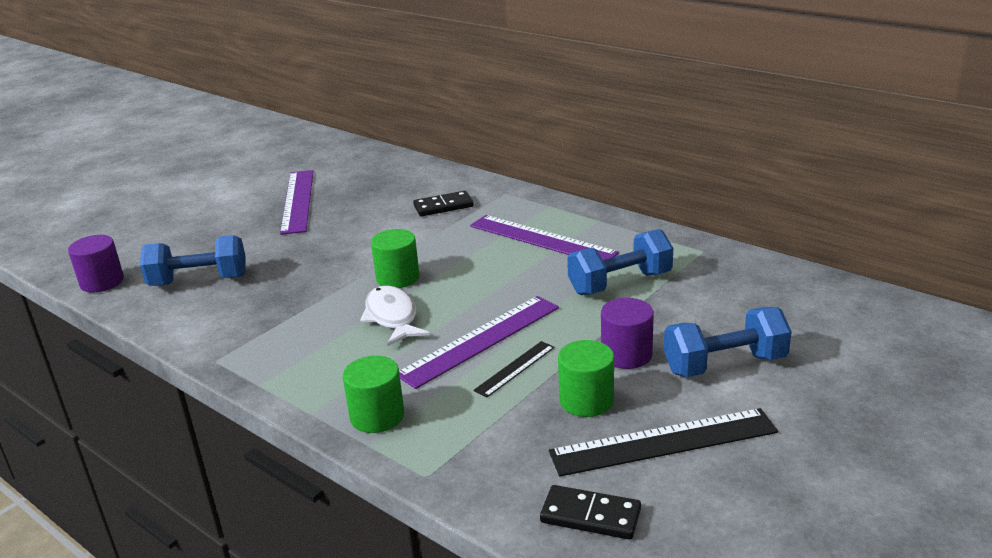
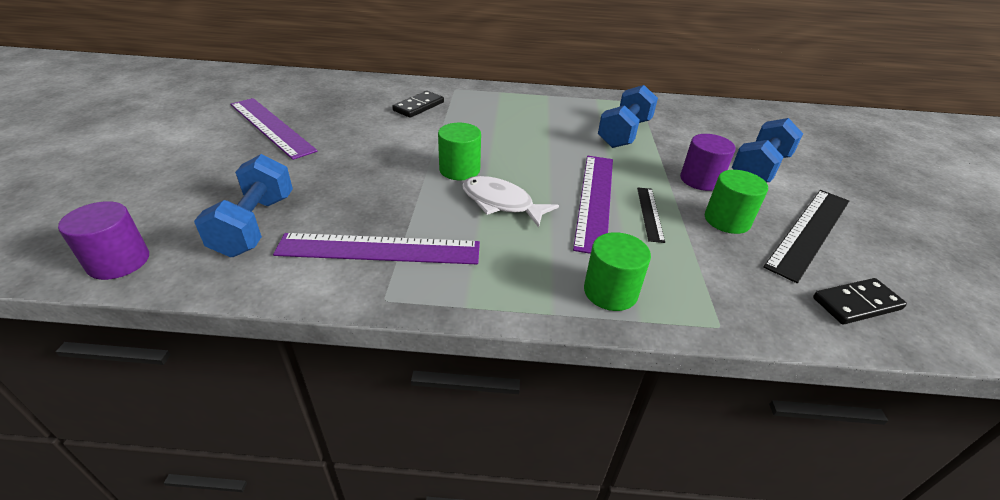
camera: 40 degrees left, 10 degrees up
(199, 281) = (255, 225): blue dumbbell -> blue dumbbell turned 45 degrees counterclockwise
(541, 239) = (529, 115): purple ruler -> purple ruler (379, 249)

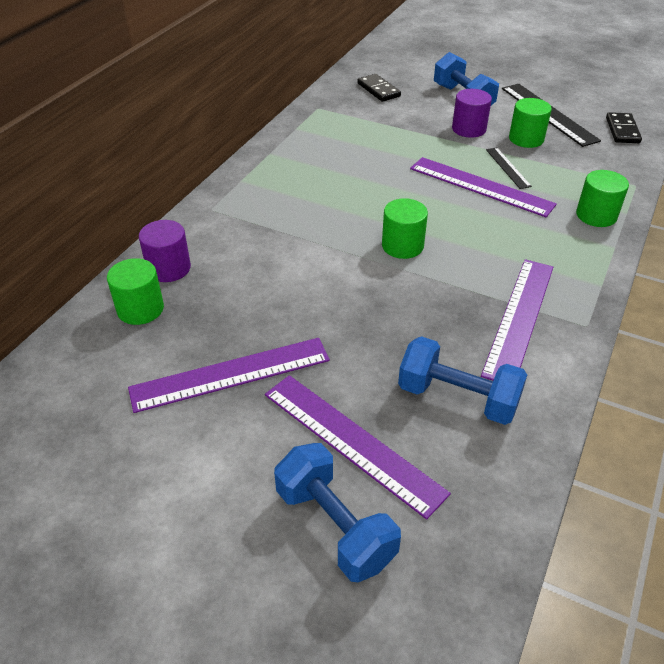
camera: 65 degrees left, 5 degrees up
(119, 261) = (496, 506): purple cylinder -> purple cylinder (169, 268)
(201, 182) = (352, 441): none -> purple ruler
(330, 88) = (140, 309): none -> green cylinder
(418, 106) = (244, 245): black domino -> black domino (378, 90)
(501, 203) = (469, 235): white fish -> none
(624, 133) = (376, 137): blue dumbbell -> blue dumbbell (335, 526)
(650, 213) = (507, 167): black ruler -> black ruler turned 45 degrees clockwise

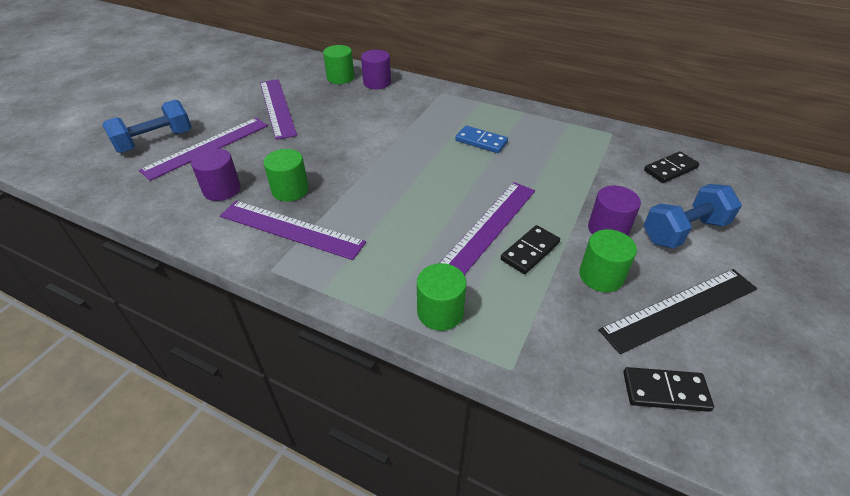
camera: 90 degrees right, 0 degrees up
(334, 184) = (481, 141): none -> blue domino
(402, 246) = (393, 173): green cylinder -> green cylinder (290, 190)
(458, 397) = (222, 189): blue dumbbell -> purple cylinder
(507, 167) = (530, 251): black ruler -> black domino

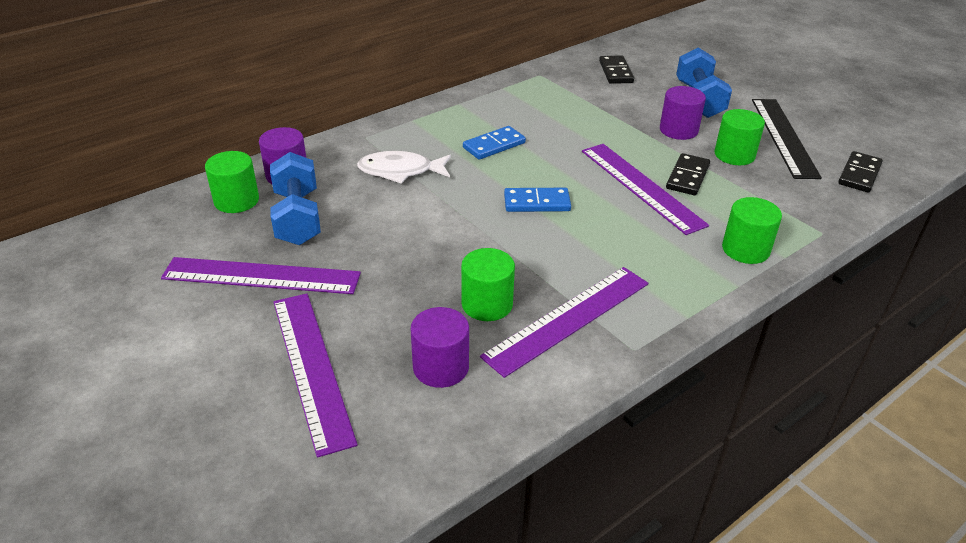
camera: 65 degrees left, 5 degrees down
(155, 141) = (236, 429): blue dumbbell -> blue dumbbell (298, 218)
(414, 116) = (400, 171): none -> white fish
(421, 180) = (537, 203): none -> blue domino
(530, 251) = (687, 177): black domino -> black domino turned 45 degrees clockwise

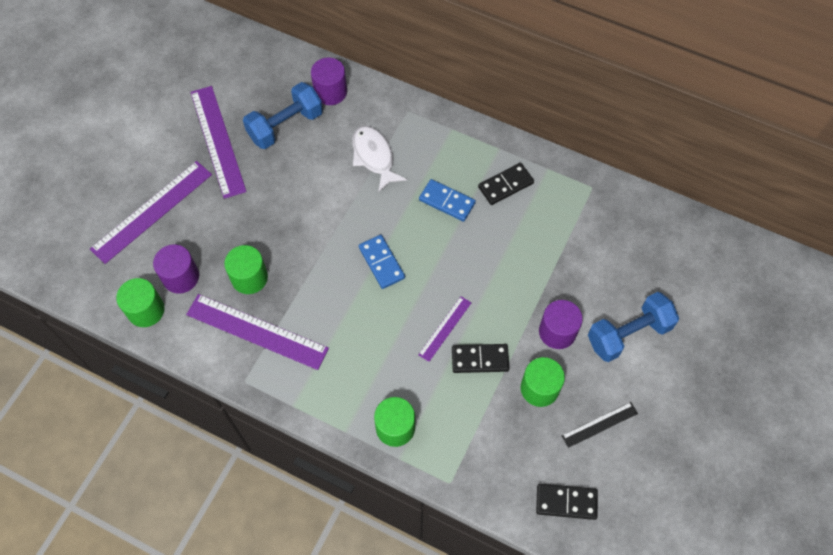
camera: 65 degrees right, 25 degrees up
(236, 200) = (286, 81): green cylinder -> green cylinder (146, 310)
(615, 72) = (639, 246): black domino -> black domino (505, 185)
(641, 186) = (445, 328): purple ruler -> purple ruler, size x0.52
(784, 137) = (599, 424): black ruler -> black ruler, size x0.52

